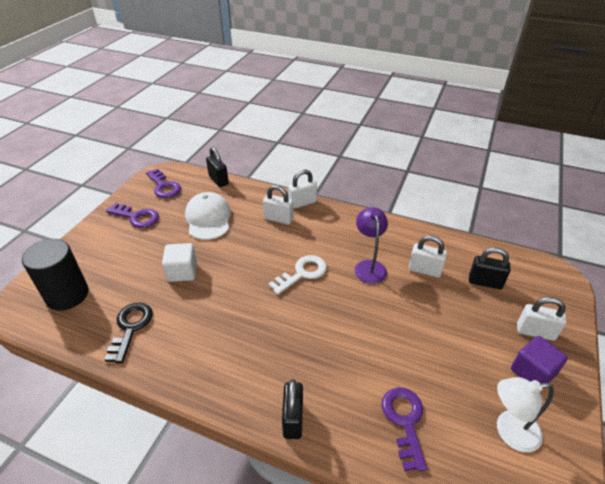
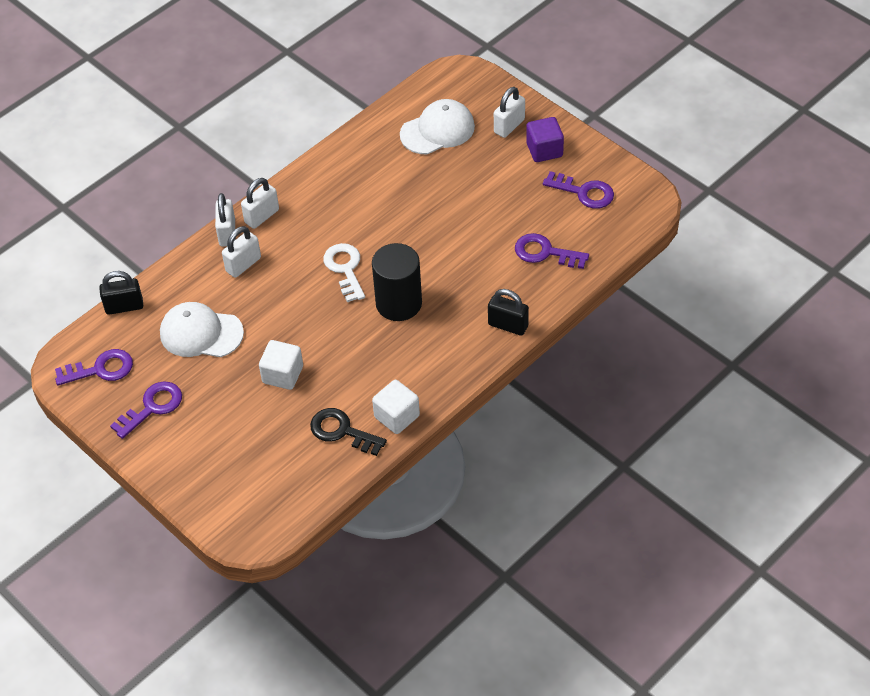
camera: 65 degrees left, 10 degrees up
(67, 295) = (260, 487): black cylinder -> black cylinder (399, 303)
(154, 362) = (397, 416): none -> white cube
(369, 266) = (366, 210): purple lamp -> none
(424, 270) = (397, 168): white padlock -> white padlock (262, 216)
(485, 282) = (437, 130): black padlock -> white cap
(509, 431) = (584, 192): white lamp -> purple key

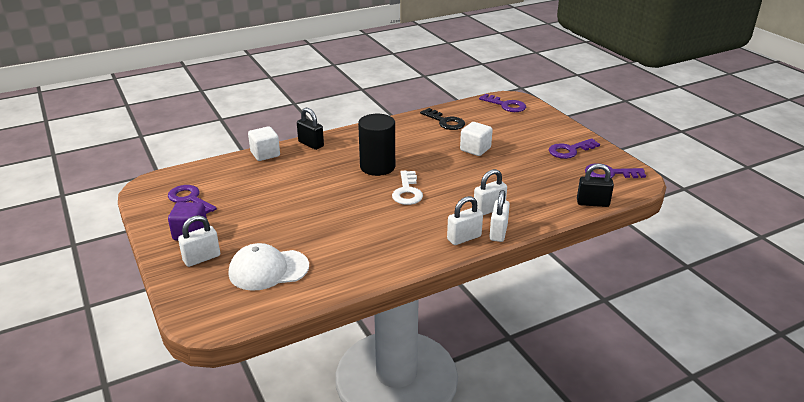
camera: 165 degrees left, 20 degrees down
(201, 333) = (530, 178): white cap -> none
(397, 416) = (408, 122): white cube -> white cube (265, 154)
(545, 252) = (253, 172): purple key -> purple key (506, 105)

